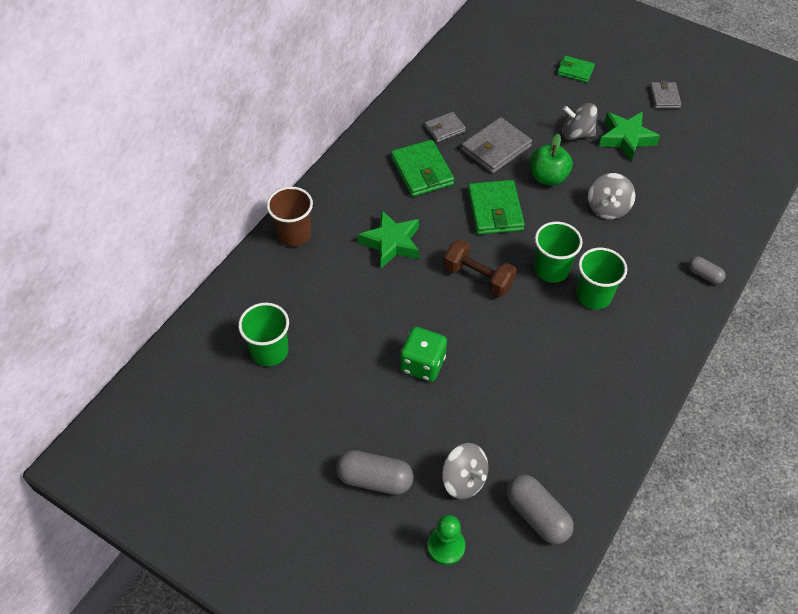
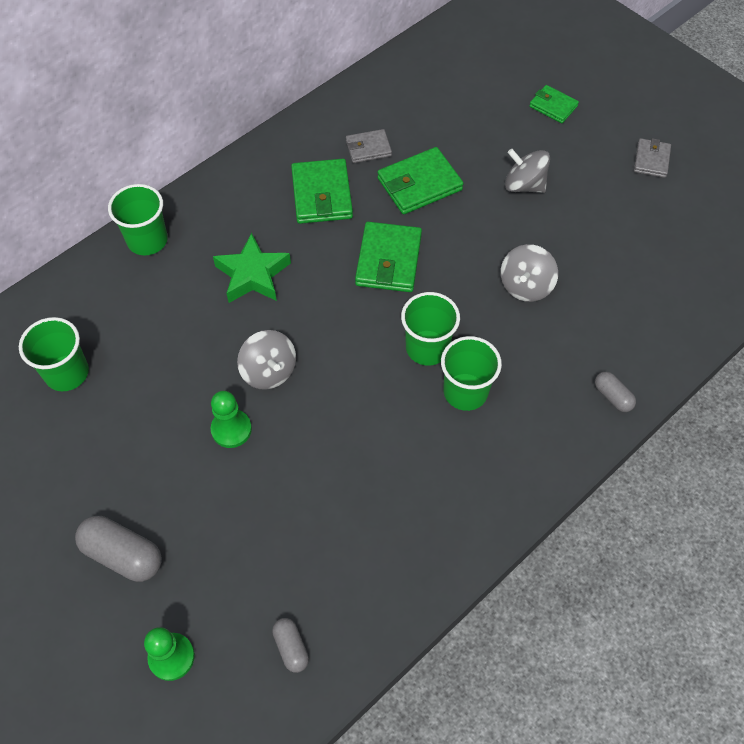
camera: 15 degrees right, 5 degrees up
(294, 234) = (147, 240): brown cup -> green cup
(423, 364) = (231, 429): green dice -> green pawn
(463, 480) = (223, 581): grey spinning top -> grey spinning top (269, 371)
(478, 277) = (336, 338): brown dumbbell -> none
(496, 148) = (419, 184): grey wallet -> green wallet
(537, 515) = (291, 647): grey capsule -> grey capsule, size x0.57
(548, 177) = (468, 232): green apple -> none
(626, 139) = (582, 203): green star -> none

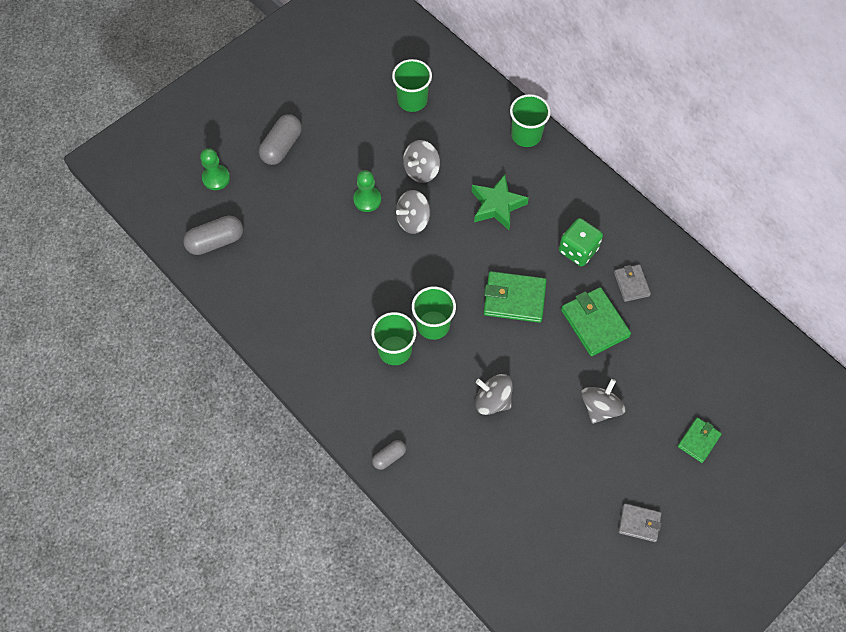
camera: 90 degrees right, 5 degrees up
(189, 361) = (421, 170): none -> grey spinning top
(291, 647) = (216, 241): grey capsule -> grey capsule, size x1.75
(322, 195) = (578, 250): green wallet -> green dice

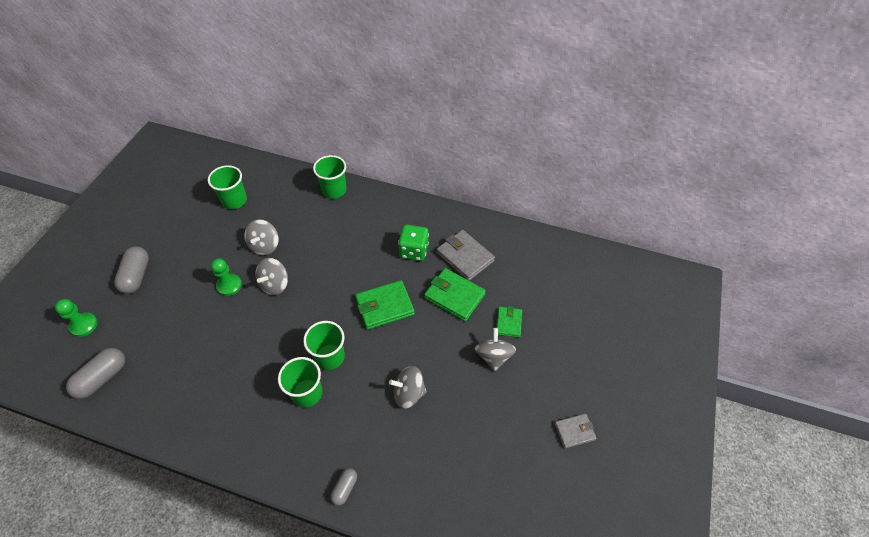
camera: 30 degrees left, 10 degrees down
(497, 205) = (337, 246): green star -> none
(631, 284) = (465, 257): grey wallet -> grey wallet, size x1.67
(698, 441) = (577, 344): green wallet -> green wallet (508, 323)

